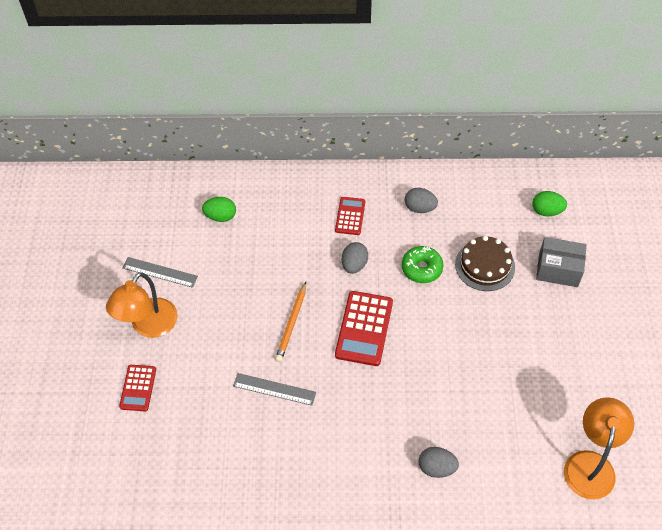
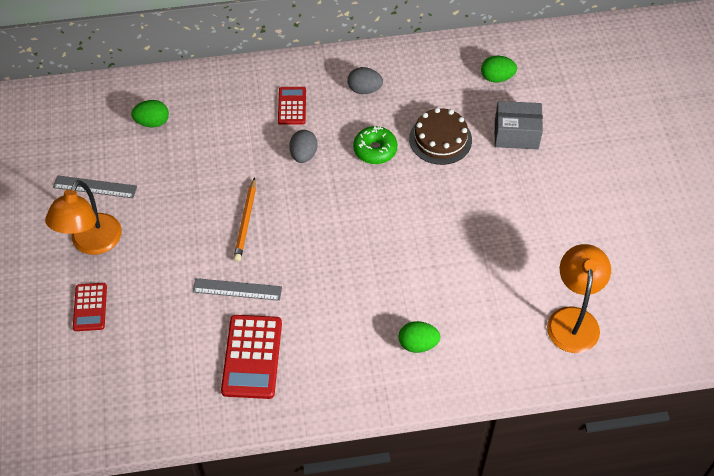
camera: 10 degrees left, 0 degrees up
(364, 328) = (323, 217): red calculator -> red calculator (252, 357)
(436, 468) = (418, 344): grey egg -> green egg

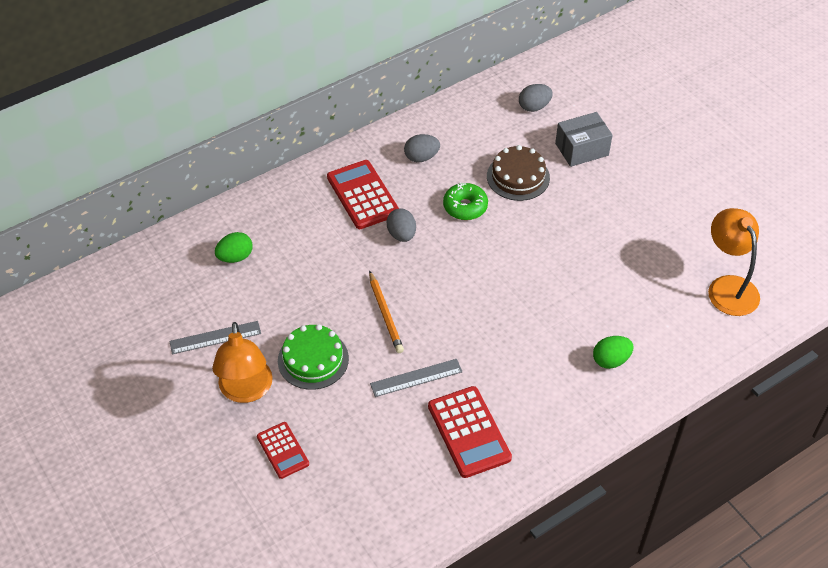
camera: 25 degrees left, 5 degrees down
(161, 238) = (313, 359): none -> green cake
(292, 106) = (363, 195): red calculator -> red calculator, size x1.65
(497, 78) = (534, 107): green egg -> grey egg

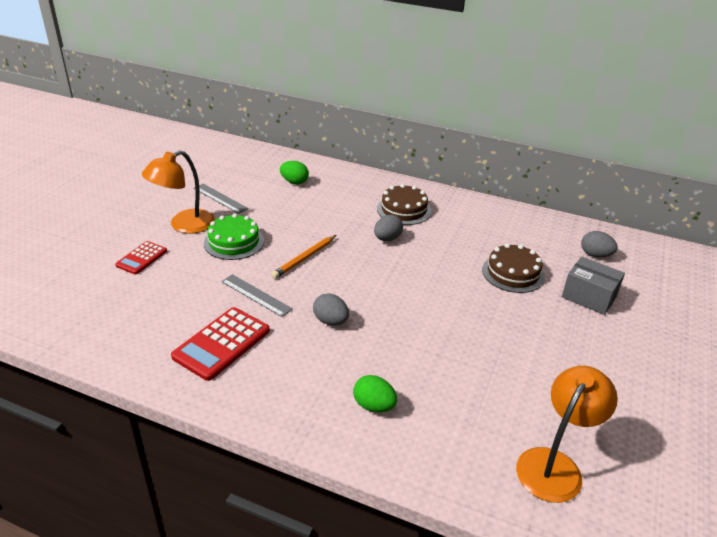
camera: 55 degrees right, 15 degrees down
(363, 195) = (404, 210): red calculator -> brown cake
(421, 157) = (470, 221): grey egg -> grey egg (331, 321)
(465, 207) = (449, 258): green donut -> none

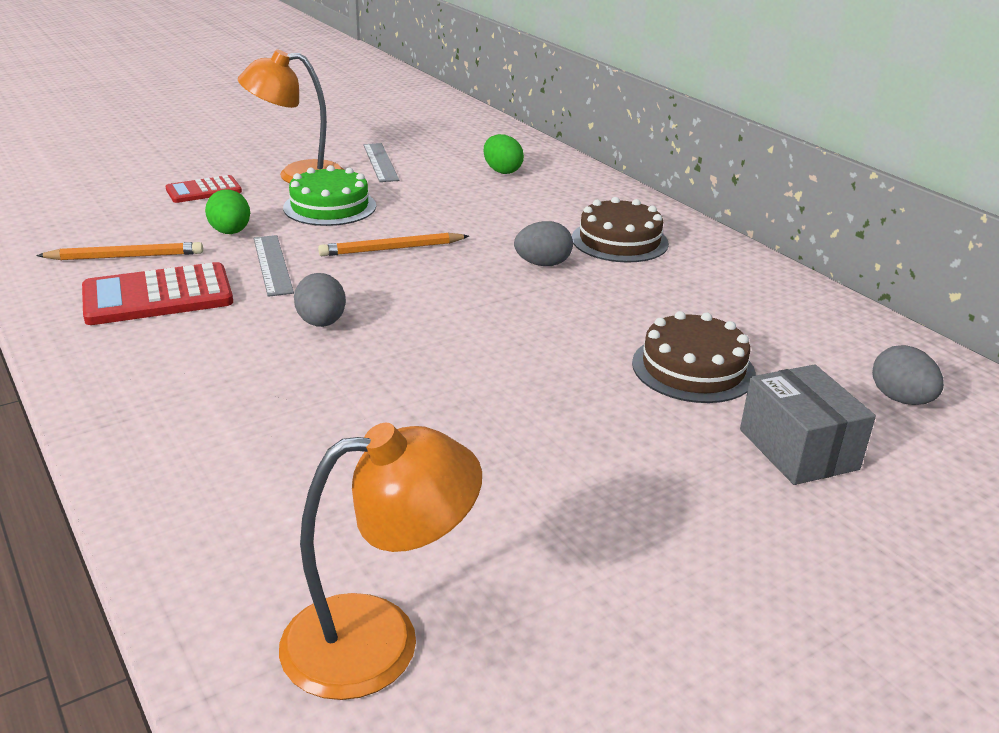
camera: 35 degrees right, 5 degrees down
(163, 325) = (126, 257): none -> orange pencil
(374, 406) = (230, 434): green egg -> green egg (230, 232)

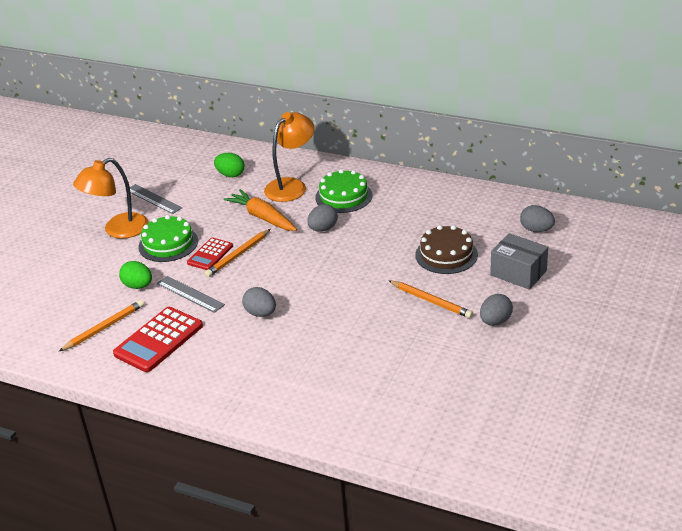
camera: 30 degrees left, 5 degrees up
(204, 190) = (79, 266): red calculator -> red calculator (210, 254)
(379, 639) = (449, 421): orange lamp -> orange lamp (291, 186)
(480, 223) = (262, 217): none -> orange carrot
(589, 421) = (431, 301): none -> orange pencil
(619, 241) = (343, 196): brown cake -> green cake
(669, 507) = (495, 321): none -> grey egg

